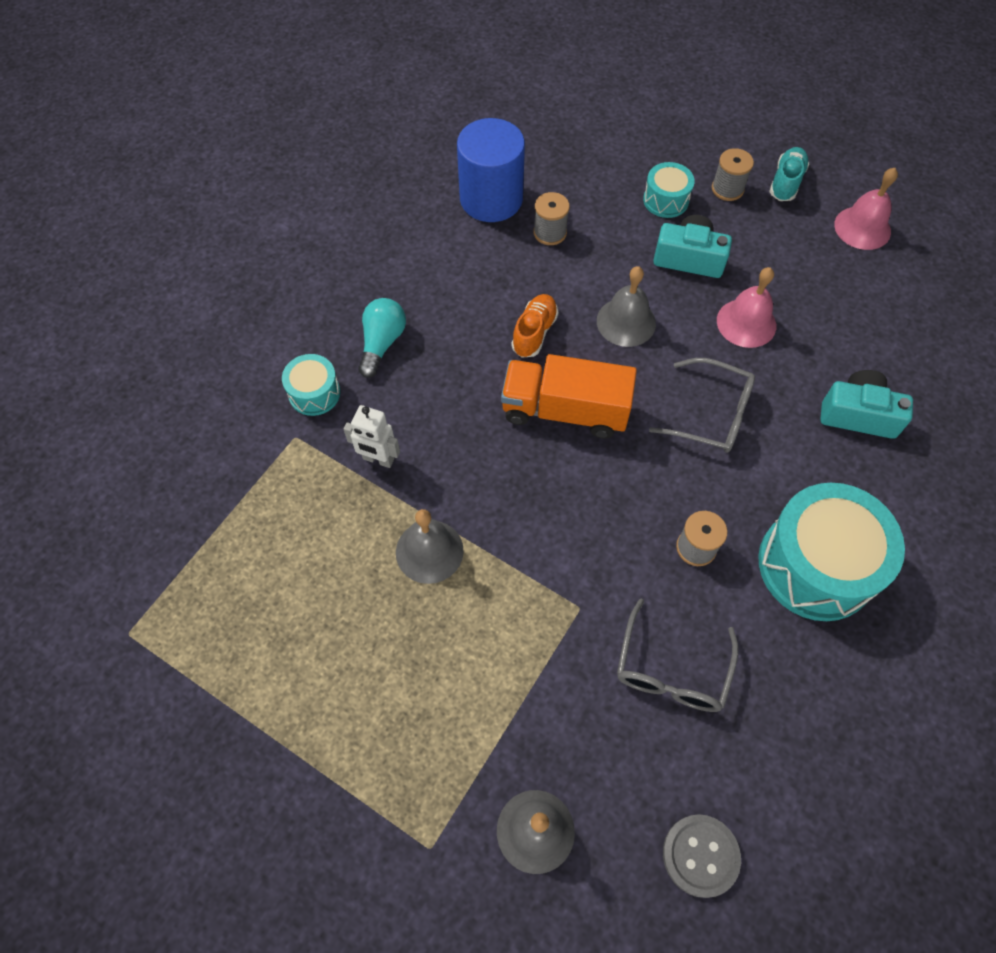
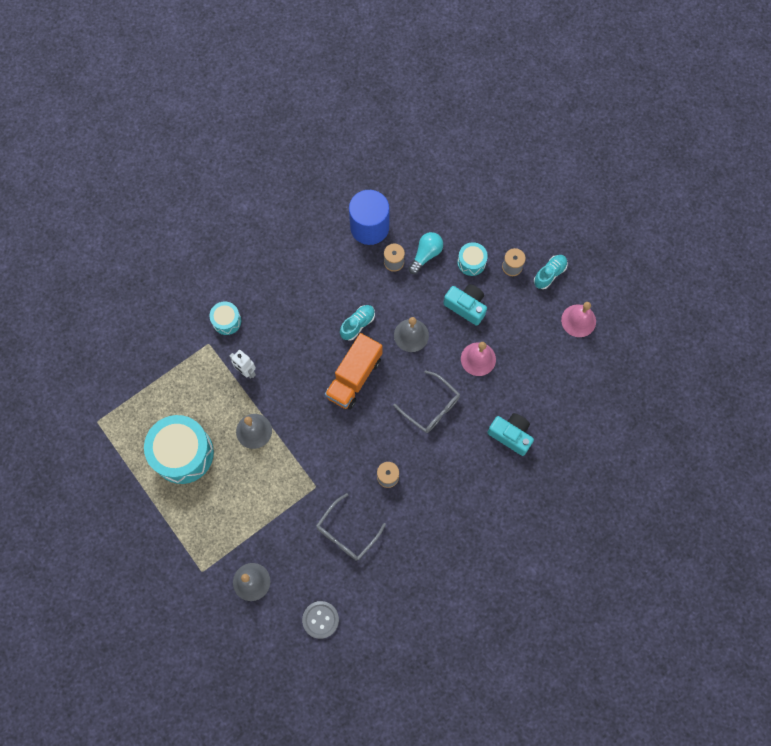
camera: 20 degrees right, 10 degrees up
(382, 343) = (273, 302): turquoise light bulb -> turquoise light bulb (426, 255)
(534, 332) = (357, 324): orange shoe -> turquoise shoe
(565, 411) = (354, 377): orange truck -> orange truck turned 90 degrees counterclockwise
(816, 565) = (444, 508): turquoise drum -> turquoise drum (183, 453)

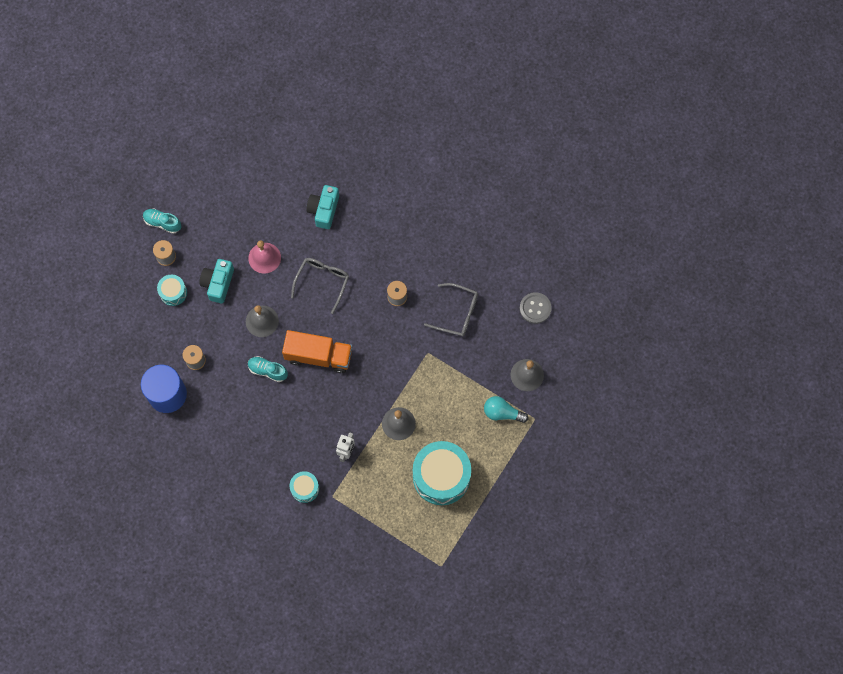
camera: 110 degrees left, 0 degrees up
(426, 255) = (179, 334): turquoise light bulb -> turquoise light bulb (502, 413)
(578, 320) = (199, 186): pink bell -> none

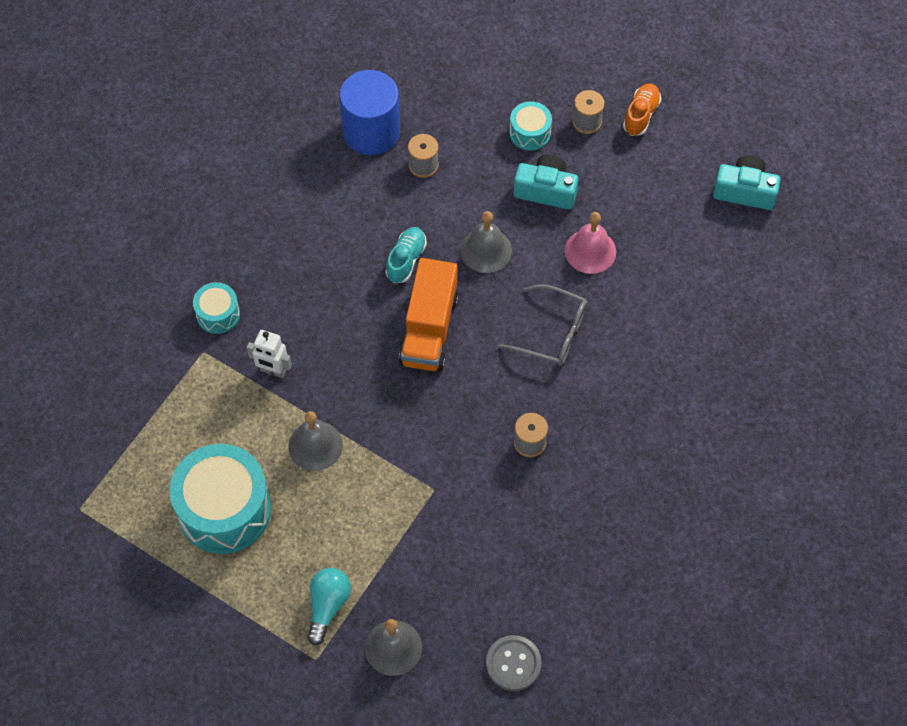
camera: 90 degrees right, 10 degrees down
(162, 223) = (641, 115): turquoise shoe -> orange shoe
(324, 210) = (675, 333): turquoise camera -> turquoise camera (745, 191)
(457, 313) = (502, 535): grey glasses -> none

